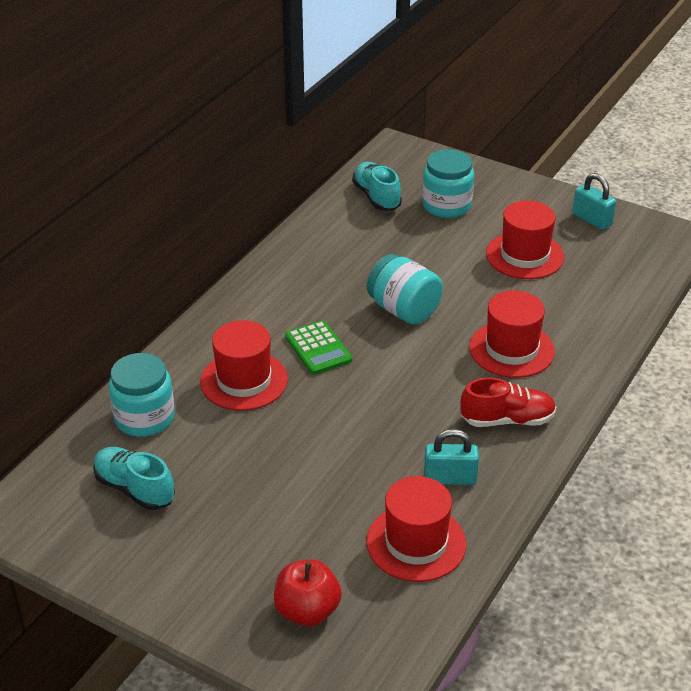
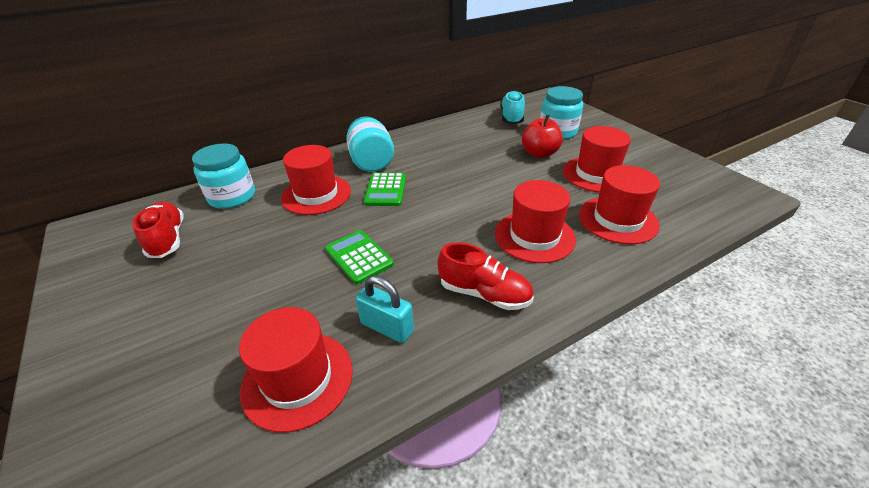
camera: 30 degrees right, 0 degrees up
(134, 489) = (167, 239): turquoise shoe -> red shoe
(307, 611) = (140, 403): red apple -> red apple (539, 153)
(364, 430) = (359, 257): none -> green calculator
(403, 310) = (470, 184): turquoise jar -> turquoise jar (371, 162)
(575, 305) = (617, 220): none -> red hat
(591, 220) = (672, 165): turquoise padlock -> none

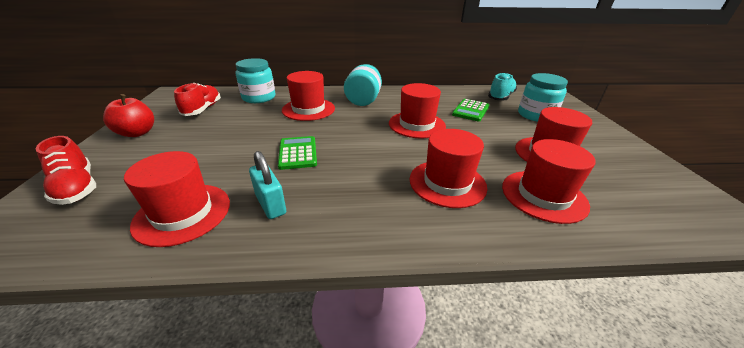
camera: 25 degrees right, 5 degrees down
(386, 190) = (357, 118): green calculator -> green calculator (470, 111)
(456, 178) = (417, 124): none -> red hat
(484, 293) = (365, 209): red shoe -> red shoe (77, 187)
(539, 153) = (505, 126): red apple -> red apple (137, 133)

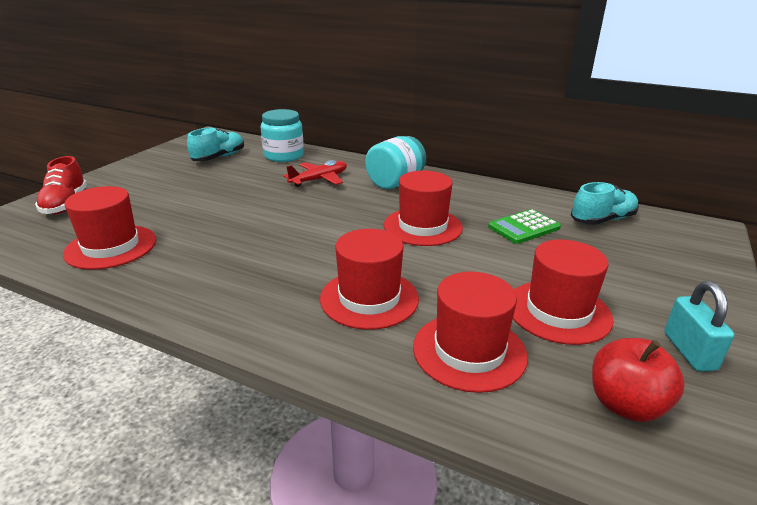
camera: 30 degrees right, 5 degrees down
(137, 133) = (145, 168): red apple -> red apple (626, 404)
(203, 109) = (219, 157): red shoe -> turquoise shoe
(271, 204) = (180, 262): turquoise padlock -> turquoise padlock (689, 351)
(297, 153) = (255, 223): green calculator -> none
(308, 109) = (319, 179): red hat -> red plane
(536, 115) = (622, 258): turquoise jar -> none

